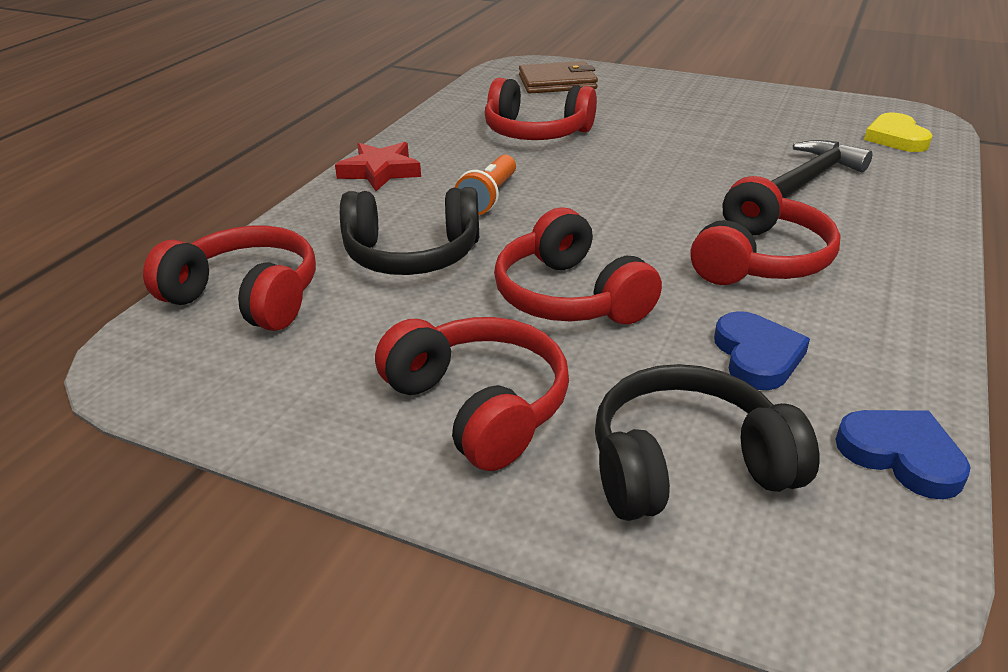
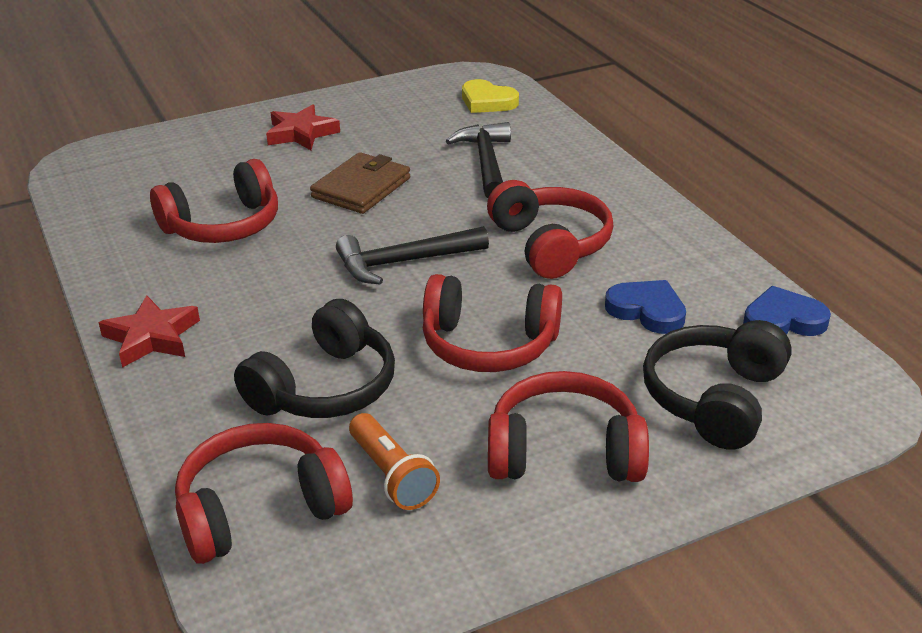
camera: 50 degrees left, 0 degrees up
(489, 198) = (294, 305): orange flashlight -> orange flashlight (392, 475)
(557, 82) = (150, 165): brown wallet -> brown wallet (361, 188)
(612, 210) = (403, 262): none -> black hammer
(692, 102) = (301, 133): none -> red star

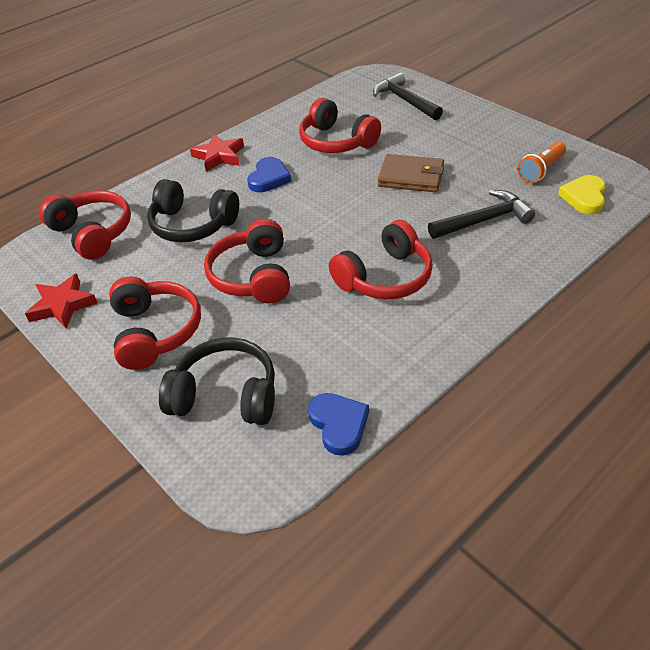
camera: 75 degrees right, 10 degrees up
(301, 133) = (466, 133): red star -> red star (62, 305)
(392, 475) = (124, 269): orange flashlight -> orange flashlight (541, 170)
(403, 262) = (329, 218): black hammer -> black hammer (404, 100)
(647, 310) = (320, 343): blue heart -> blue heart (269, 178)

